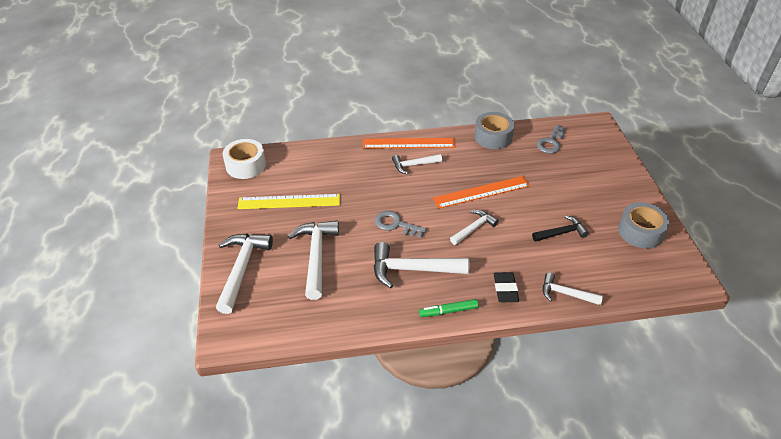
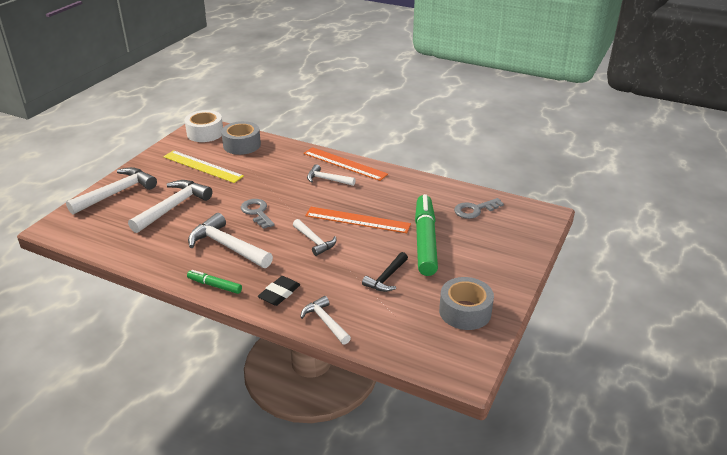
camera: 35 degrees right, 10 degrees down
(474, 228) = (314, 241): white hammer -> white hammer turned 60 degrees clockwise
(493, 137) = (424, 186): grey tape -> grey tape (242, 145)
(550, 186) = (425, 241): none -> green marker
(561, 233) = (386, 278): black hammer -> black hammer turned 105 degrees clockwise

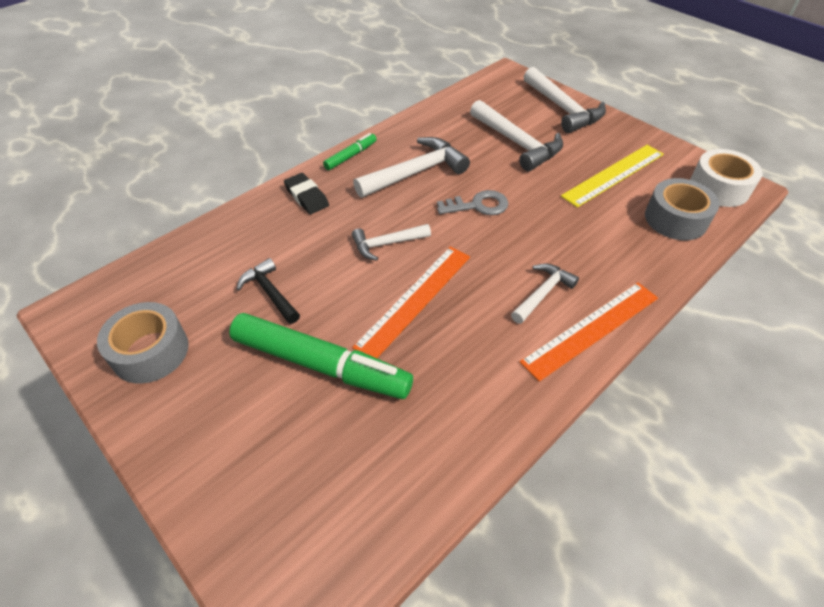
camera: 110 degrees right, 15 degrees up
(325, 321) = (237, 221): white hammer -> none
(475, 210) = (368, 480): grey key -> none

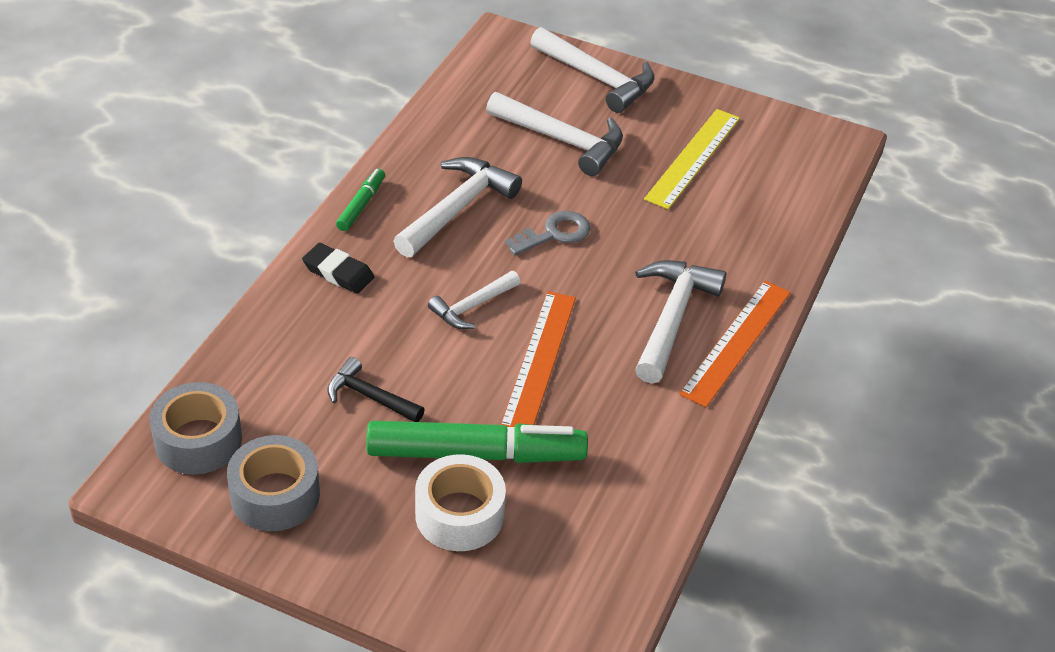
camera: 25 degrees left, 5 degrees down
(543, 293) = (672, 318): white hammer -> white hammer, size x1.68
(675, 219) = (779, 198): grey tape -> grey tape (198, 440)
(719, 188) = (813, 148): white tape -> white tape (459, 514)

